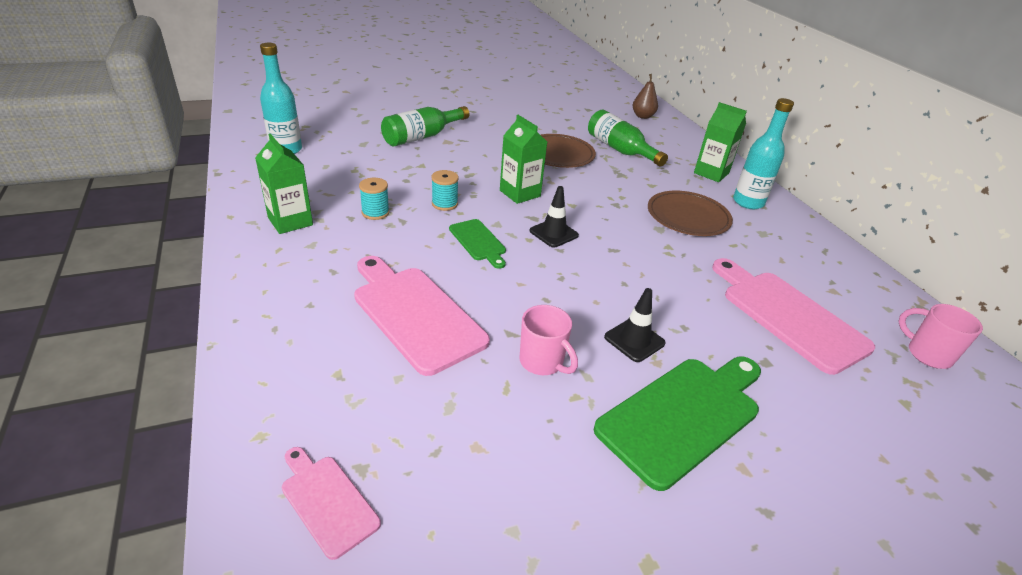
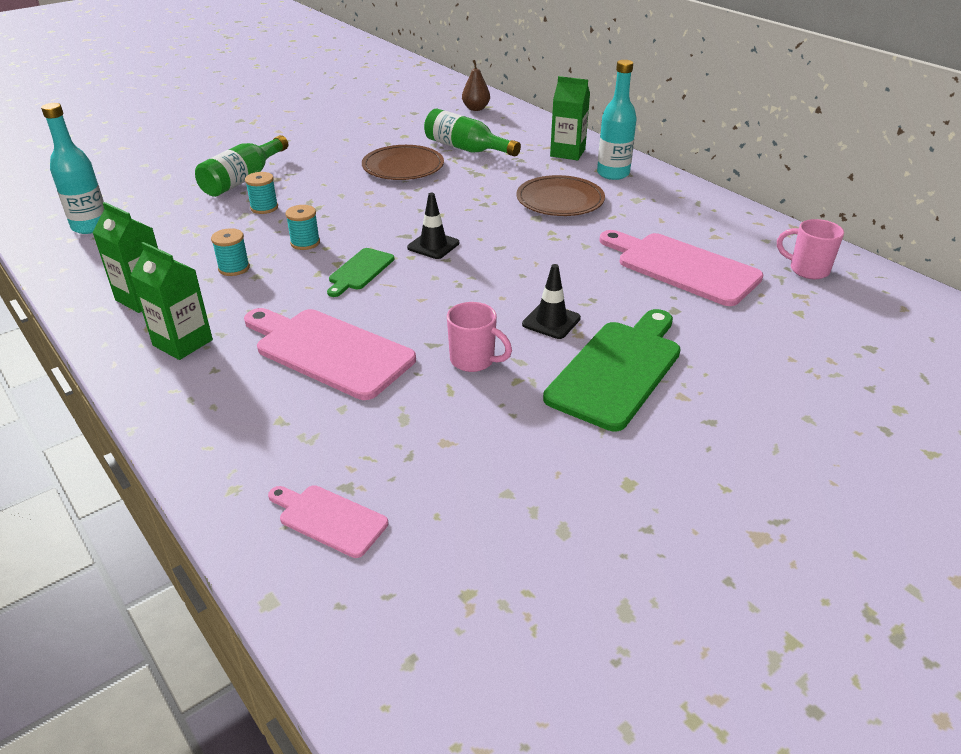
camera: 15 degrees left, 0 degrees up
(427, 165) = (264, 208): none -> turquoise spool
(478, 242) = (360, 271): green cutting board -> green cutting board turned 75 degrees clockwise
(520, 193) = (380, 215): green carton -> green carton (183, 343)

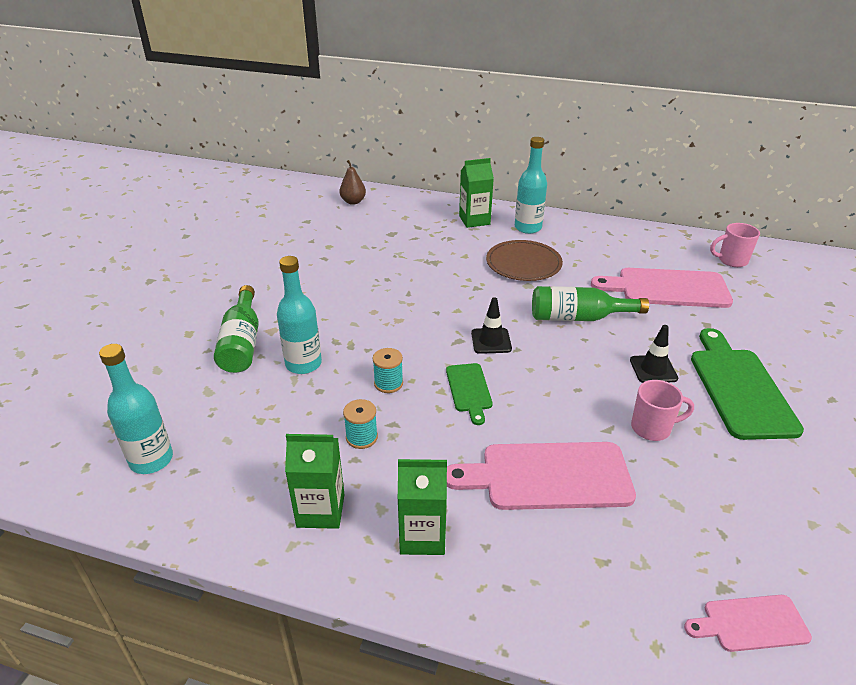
camera: 35 degrees left, 0 degrees up
(264, 208) = (303, 364): turquoise spool -> turquoise bottle
(403, 166) = (368, 276): brown plate -> none
(466, 148) = (396, 242): green bottle -> green bottle (578, 317)

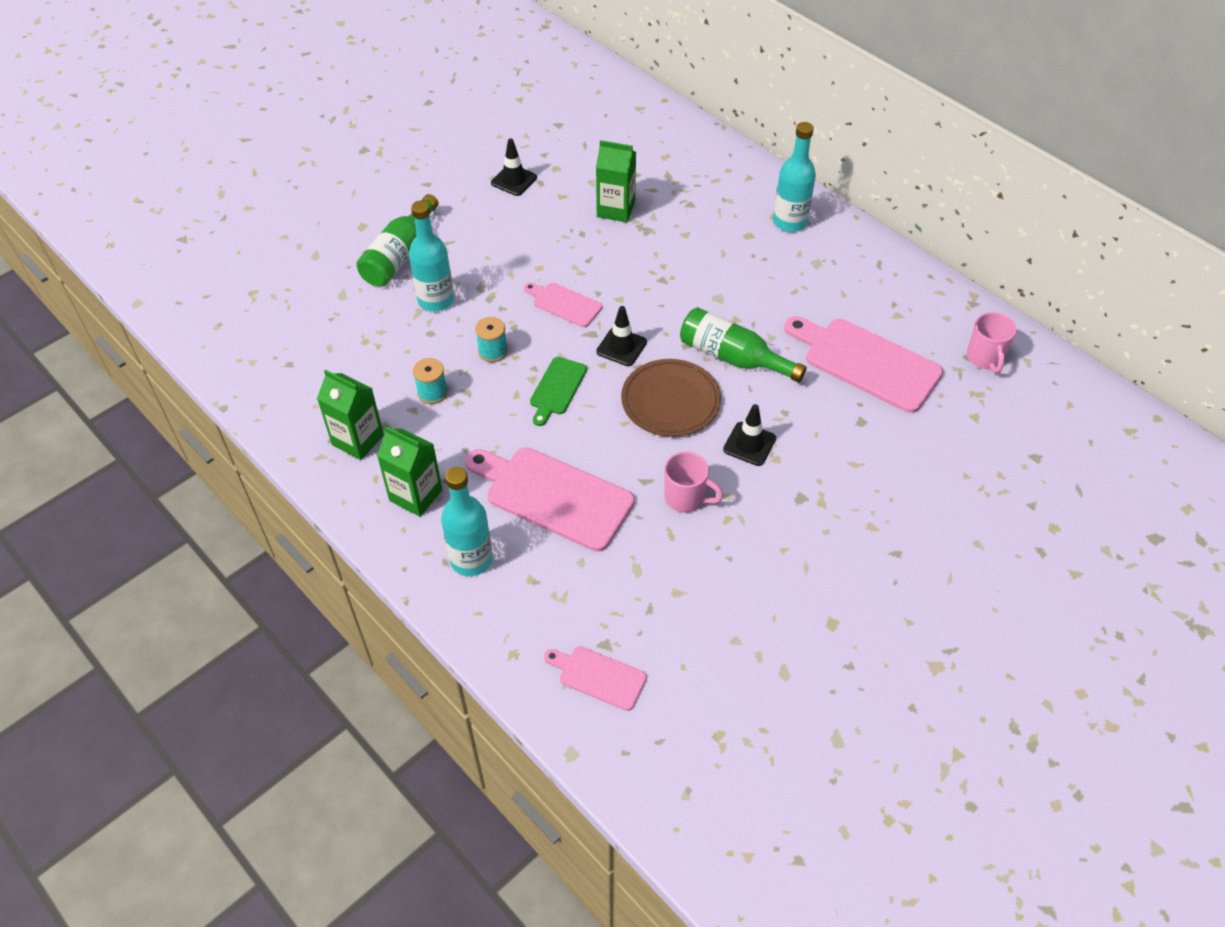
camera: 30 degrees right, 15 degrees up
(151, 460) = (265, 340): turquoise bottle -> turquoise bottle (471, 559)
(301, 263) = (514, 180): none -> black traffic cone
(353, 201) = (627, 113): brown pear -> none
(417, 328) = (564, 304): none -> pink cutting board
(474, 220) = (738, 189): green carton -> green carton (616, 209)
(523, 263) = (739, 269): brown plate -> brown plate (670, 401)
(731, 260) = (984, 358): pink mug -> pink mug turned 120 degrees counterclockwise
(740, 388) = (814, 500): green cutting board -> none

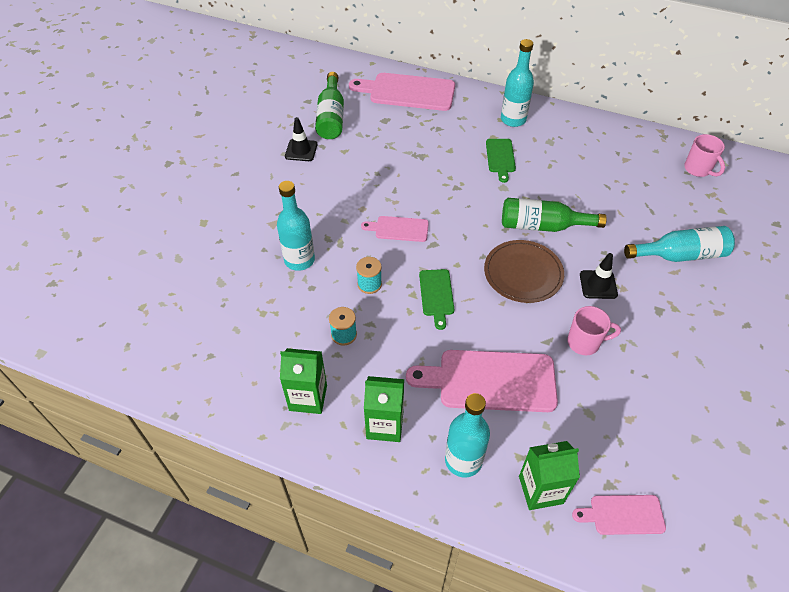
camera: 25 degrees left, 0 degrees up
(399, 255) = (248, 235): green bottle -> green bottle (331, 117)
(616, 209) = (389, 148): green carton -> green carton (540, 489)
(621, 347) = (461, 246): black traffic cone -> none
(740, 262) = (500, 157): none -> green cutting board
(866, 362) = (630, 198): pink cutting board -> pink cutting board (408, 92)
(877, 448) = (680, 255): none -> turquoise bottle

